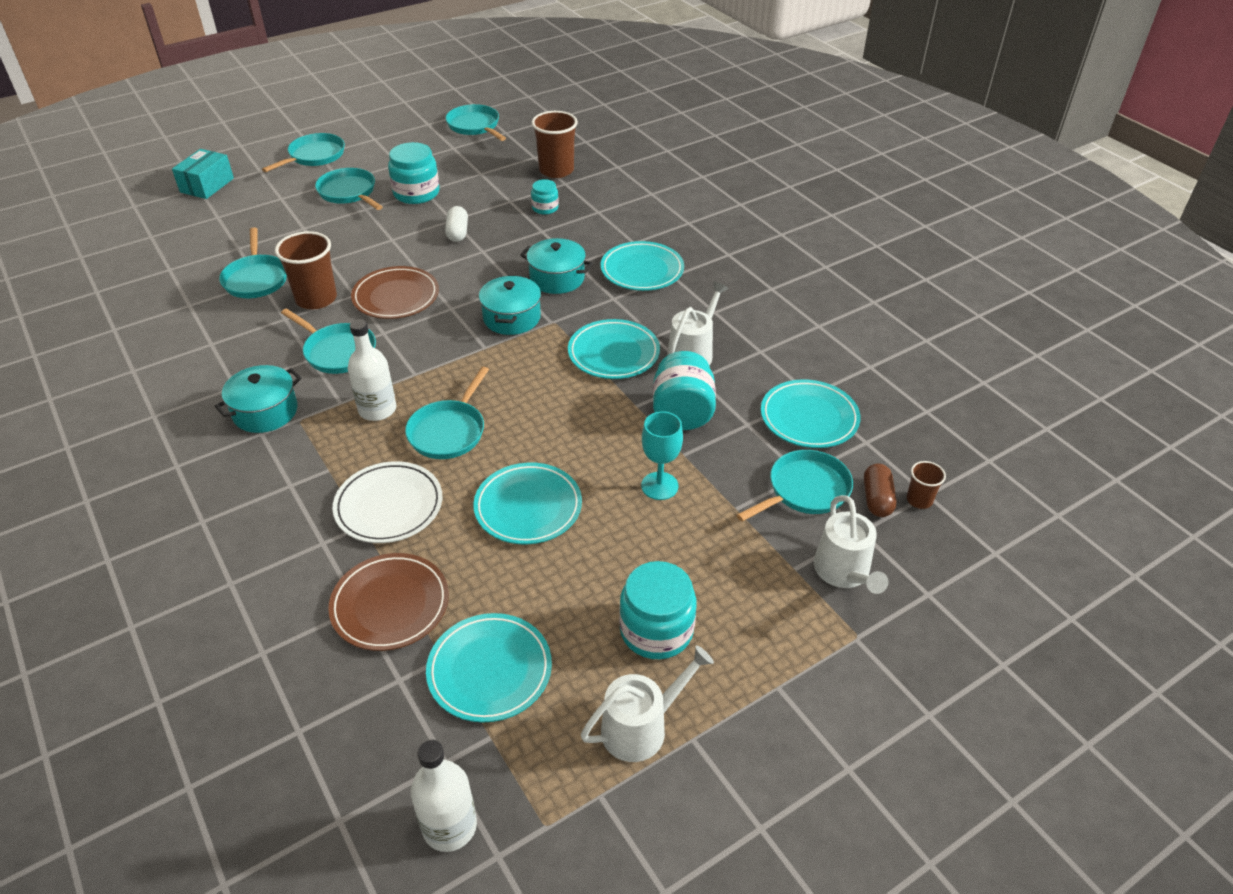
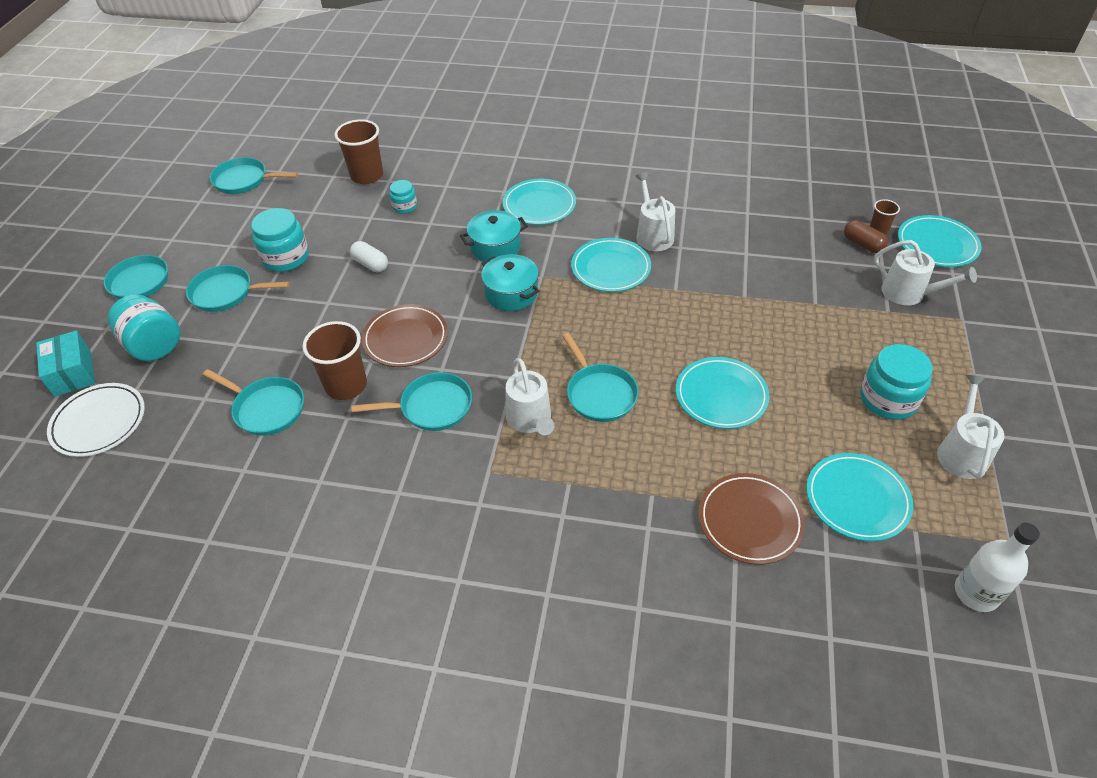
camera: 45 degrees left, 5 degrees up
(265, 412) = (455, 488): turquoise pot -> none
(377, 409) = (530, 419): white bottle -> white watering can
(389, 506) = (646, 469): white plate -> white plate (99, 422)
(659, 486) = (763, 323): turquoise goblet -> none
(682, 413) = (705, 273): turquoise jar -> turquoise jar (154, 345)
(805, 490) = (828, 266): turquoise pan -> none
(809, 418) = (767, 226): turquoise plate -> turquoise plate (937, 245)

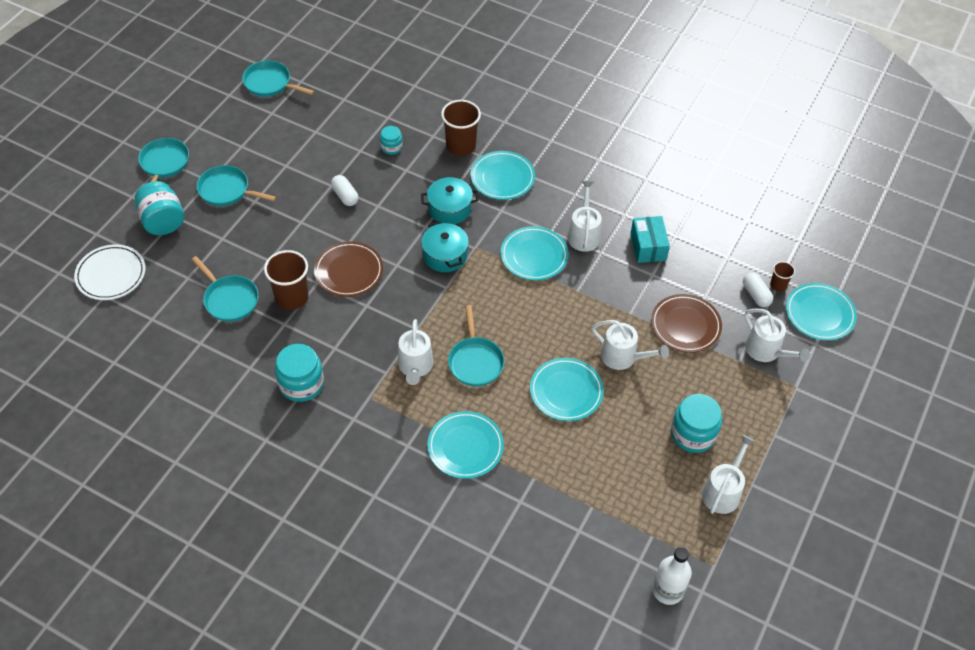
camera: 15 degrees right, 5 degrees up
(73, 373) = (100, 228): turquoise box -> turquoise box (648, 246)
(286, 257) = (281, 170): turquoise jar -> turquoise jar (301, 384)
(367, 176) = (371, 106): brown cup -> brown cup (461, 146)
(432, 407) = (347, 334): turquoise pan -> none
(750, 521) = (537, 491): brown plate -> brown plate (685, 325)
(763, 342) = (623, 357): none -> white watering can
(857, 499) = (623, 500): turquoise plate -> turquoise plate (465, 447)
(862, 244) = (756, 295): brown capsule -> white capsule

